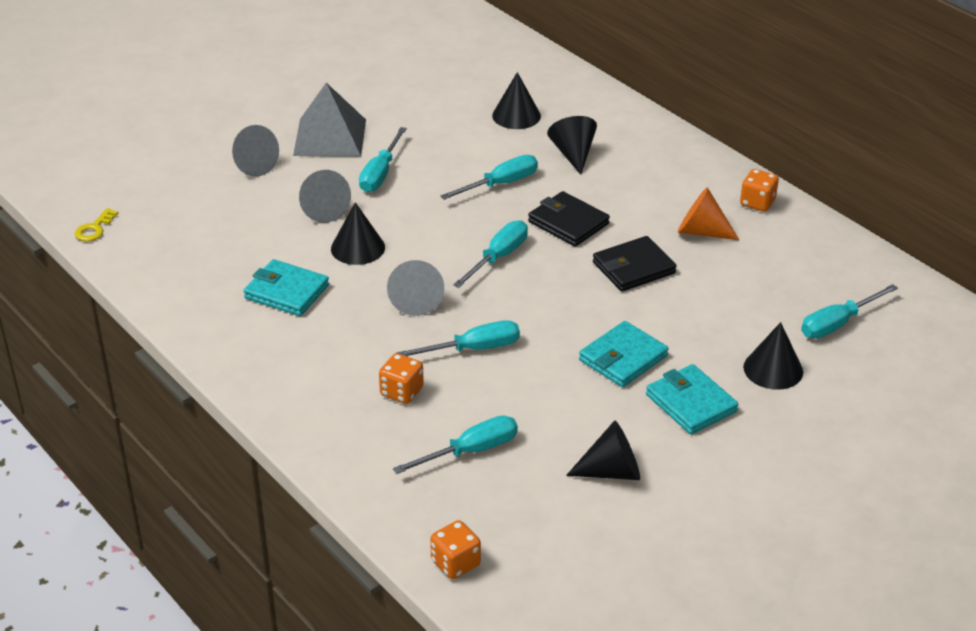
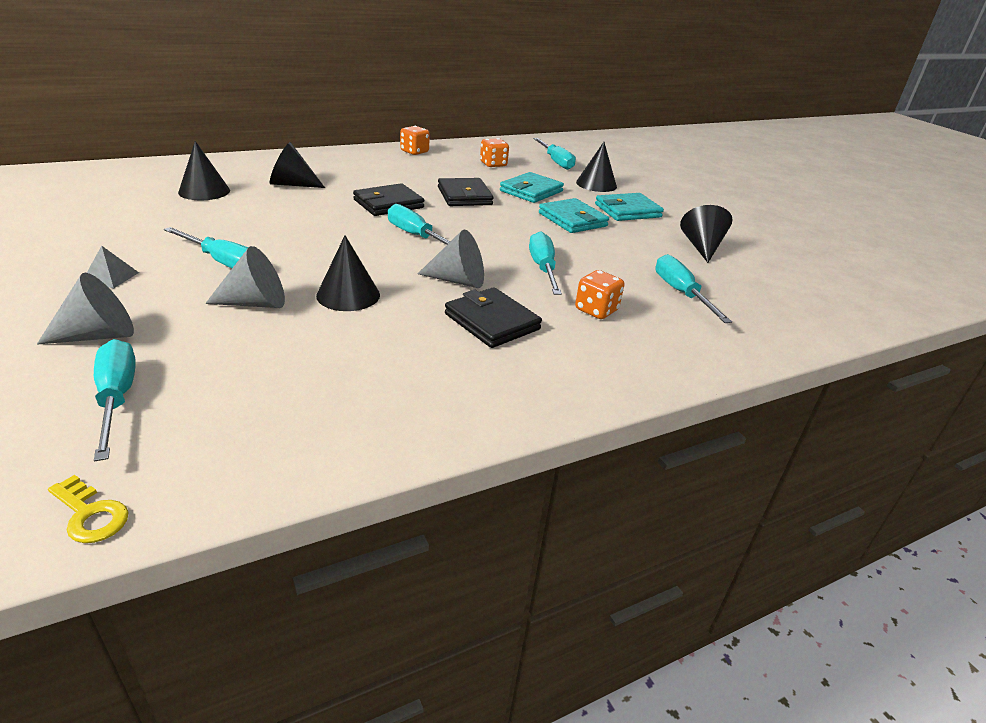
camera: 80 degrees left, 5 degrees down
(286, 292) = (399, 349): turquoise wallet -> turquoise wallet (531, 191)
(330, 137) = (111, 277): grey pyramid -> grey pyramid, size x0.42
(350, 331) = (492, 322): none -> black wallet
(455, 563) = (822, 323): orange dice -> orange dice (493, 164)
(500, 184) = (306, 216): turquoise screwdriver -> turquoise screwdriver (117, 398)
(701, 231) = (435, 170): orange cone -> none

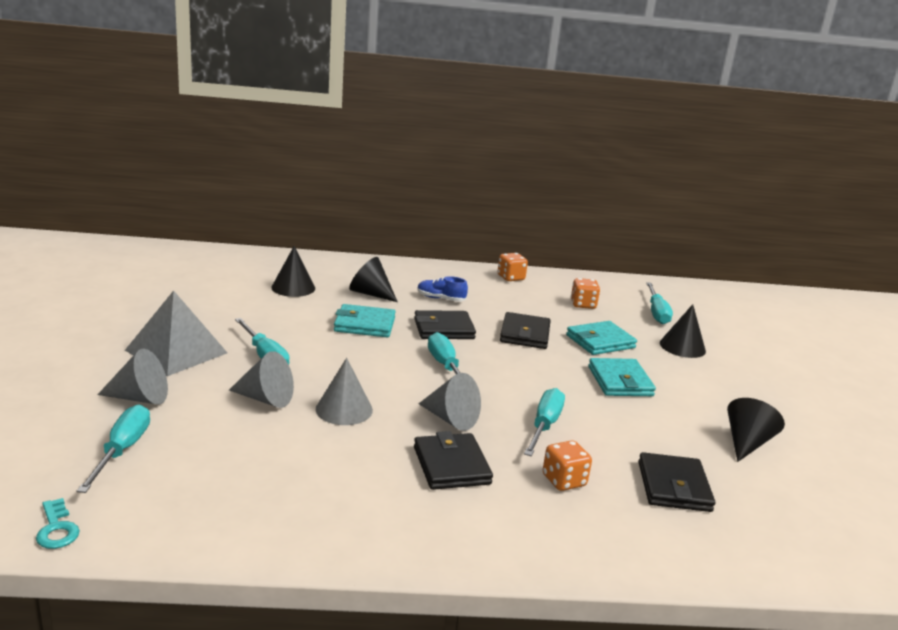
camera: 25 degrees right, 10 degrees down
(90, 514) = (57, 529): yellow key -> turquoise key
(111, 277) = (176, 351): grey pyramid -> grey pyramid, size x2.37
(348, 295) = (344, 409): black cone -> grey cone
(365, 178) = (441, 299): none -> blue shoe
(627, 211) = (693, 384): turquoise wallet -> turquoise wallet (364, 325)
(681, 293) = (673, 486): turquoise screwdriver -> black wallet

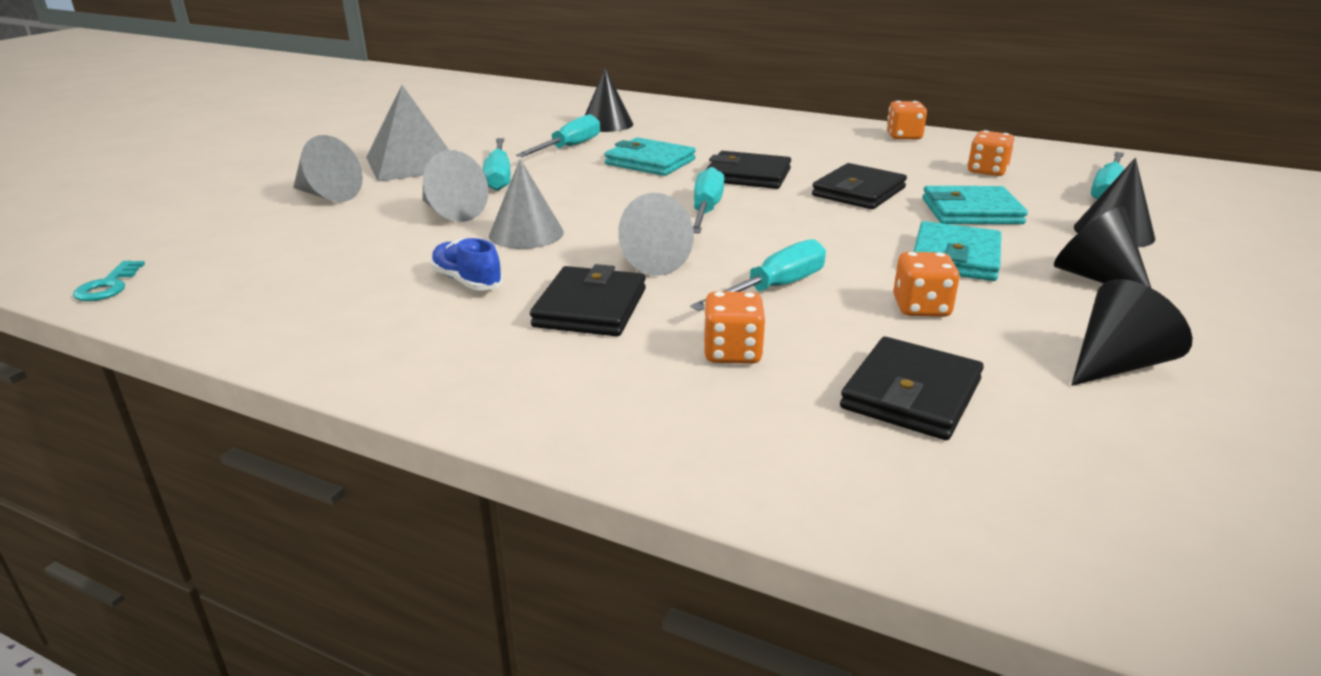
camera: 30 degrees right, 5 degrees up
(122, 450) = (253, 234): turquoise screwdriver -> turquoise screwdriver (569, 147)
(371, 293) = (693, 136): black cone -> black cone (1095, 278)
(441, 299) = (779, 148): blue shoe -> blue shoe (467, 281)
(632, 424) = (921, 308): none -> orange dice

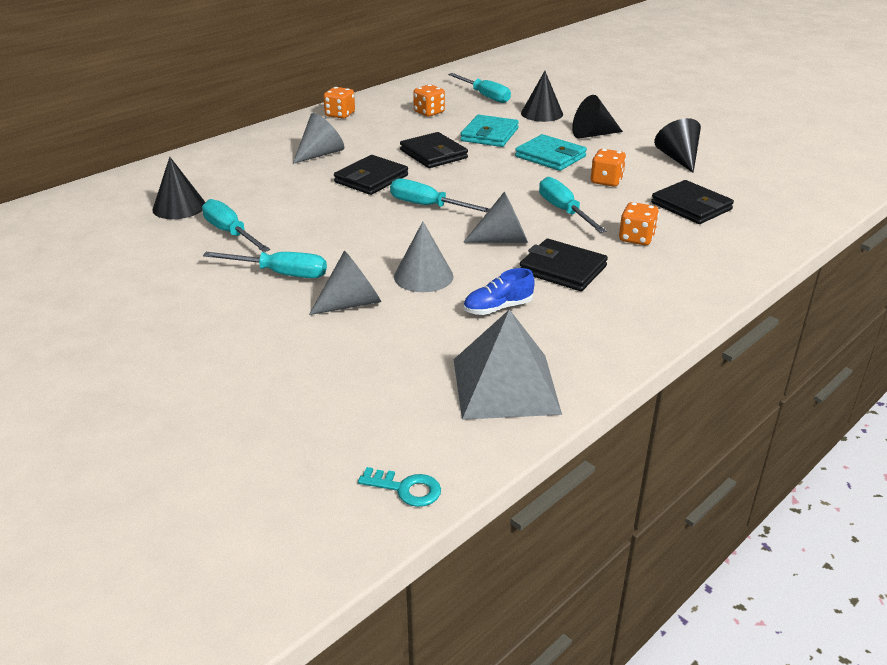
camera: 70 degrees left, 5 degrees up
(328, 195) = (249, 365): grey cone -> grey cone (320, 154)
(414, 163) = (194, 313): grey pyramid -> grey pyramid (505, 385)
(650, 162) = (306, 206): turquoise wallet -> none

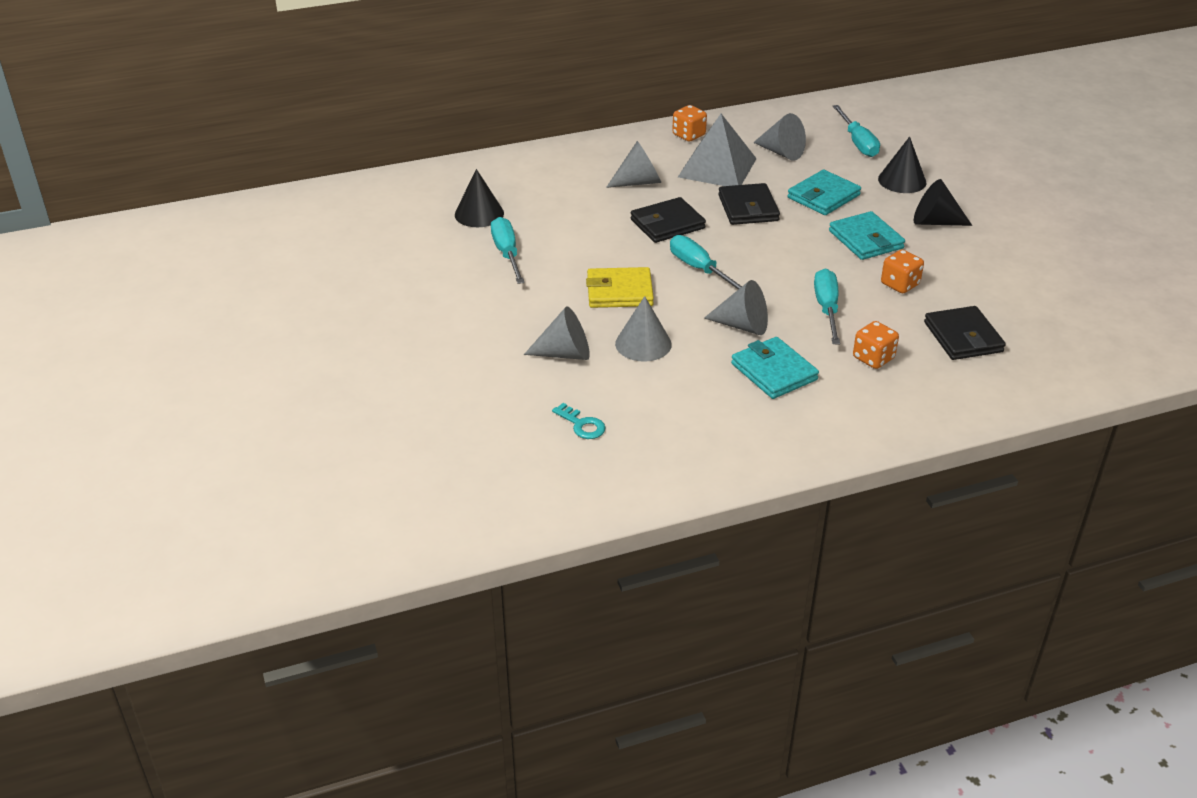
camera: 25 degrees right, 5 degrees up
(280, 274) = (524, 307): turquoise screwdriver -> none
(367, 239) = (619, 292): none -> yellow wallet
(406, 489) = (505, 523): turquoise key -> turquoise key (582, 425)
(429, 112) = (781, 152): orange dice -> grey cone
(498, 308) = (685, 394): blue shoe -> none
(505, 385) = (638, 466): grey pyramid -> grey pyramid (717, 167)
(562, 269) = (774, 372): black wallet -> turquoise wallet
(678, 158) = (1003, 275): black cone -> none

